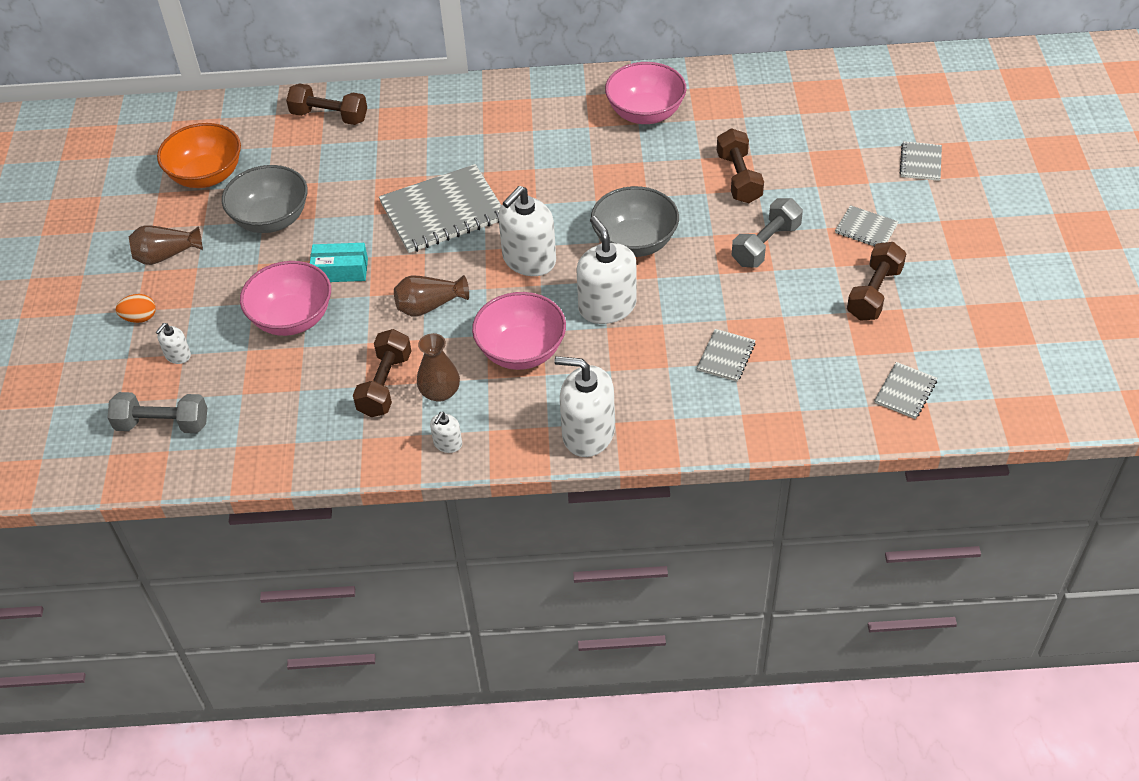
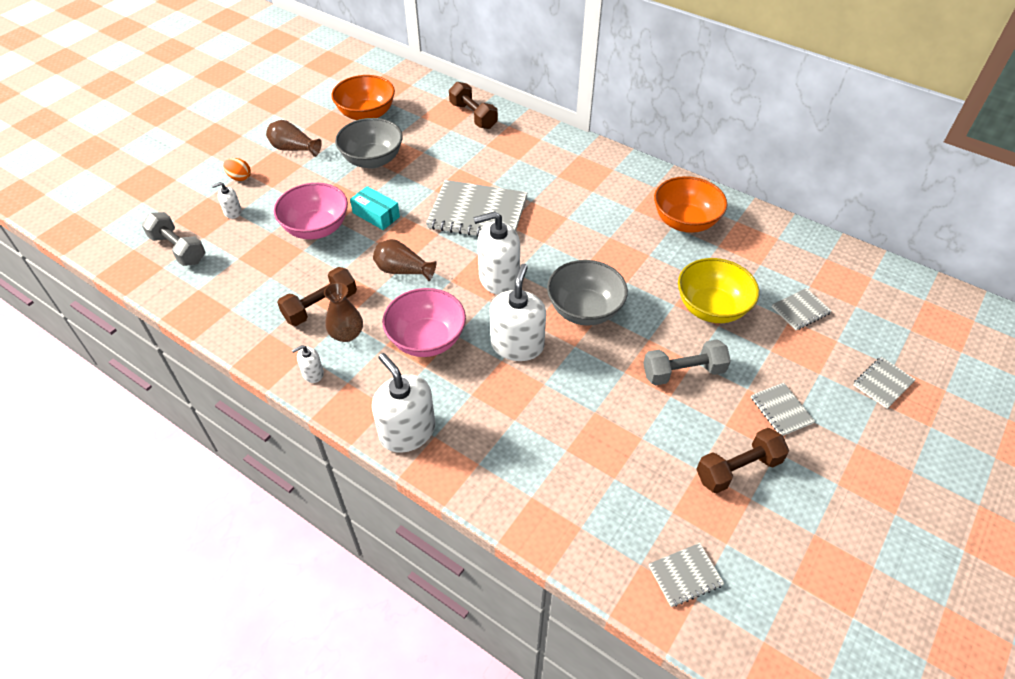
camera: 35 degrees right, 0 degrees up
(645, 113) = (685, 222): pink bowl -> orange bowl
(726, 356) = (565, 441): grey notebook -> grey notebook (800, 310)
(739, 178) = (711, 308): brown dumbbell -> yellow bowl

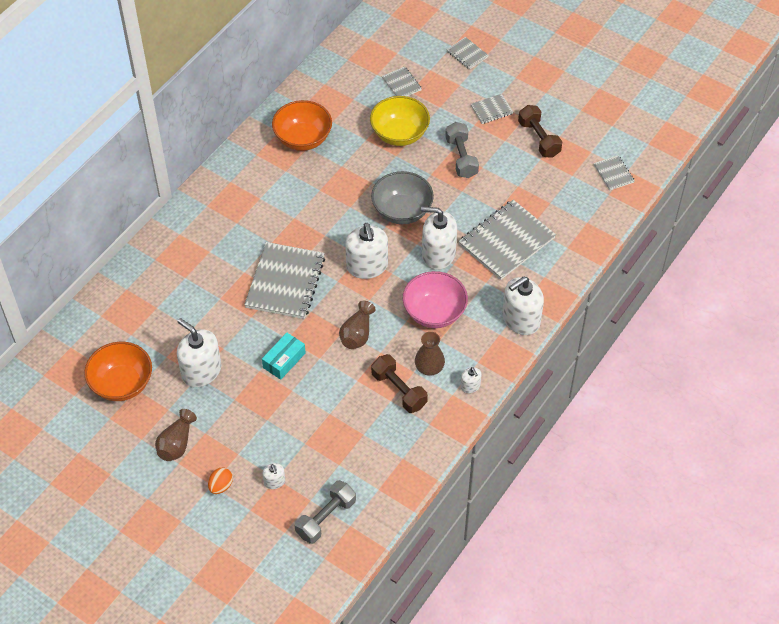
camera: 90 degrees left, 5 degrees up
(316, 228) = (301, 406): pink bowl -> none
(372, 160) = (201, 371): grey bowl -> white soap dispenser
(473, 116) = (135, 289): brown dumbbell -> none
(540, 420) = (506, 241): none -> grey notebook

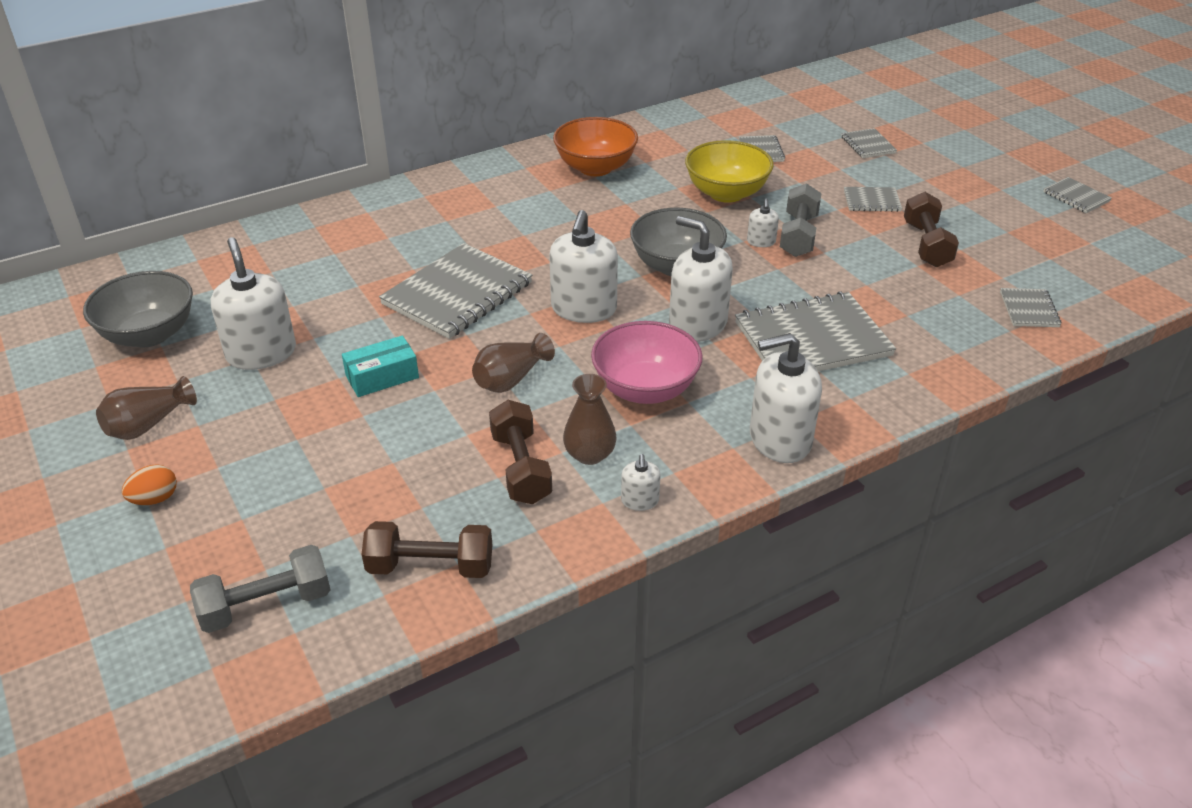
camera: 25 degrees right, 15 degrees down
(122, 384) = (149, 334): orange bowl -> grey bowl
(274, 481) = (235, 522): white soap dispenser -> white soap dispenser (761, 242)
(391, 465) = (430, 566): none -> brown dumbbell
(610, 63) = (1076, 197): none -> grey notebook

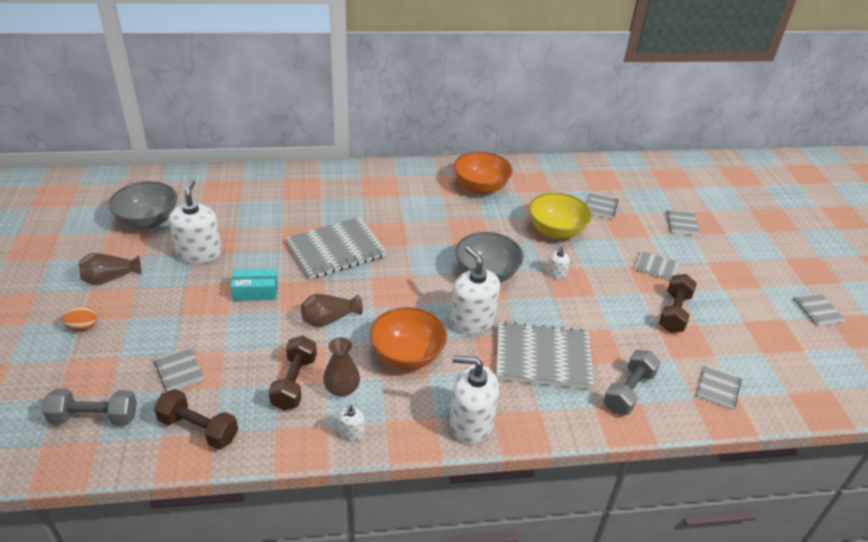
camera: 20 degrees right, 0 degrees up
(347, 506) = (179, 371): none -> grey notebook
(583, 309) = (406, 285): white soap dispenser -> none
(645, 389) = (407, 355): pink bowl -> orange bowl
(798, 235) = (585, 277): grey dumbbell -> grey dumbbell (628, 391)

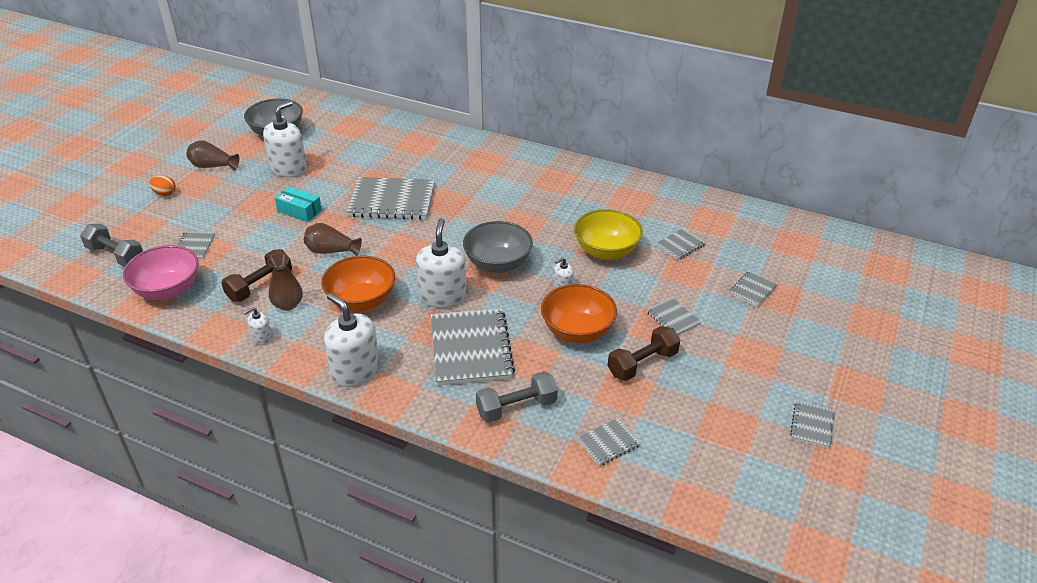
camera: 35 degrees right, 0 degrees up
(198, 429) = (168, 290): brown dumbbell -> pink bowl
(480, 187) = (575, 190): orange bowl -> orange bowl (577, 331)
(543, 358) = (470, 349): grey notebook -> grey notebook turned 45 degrees clockwise

